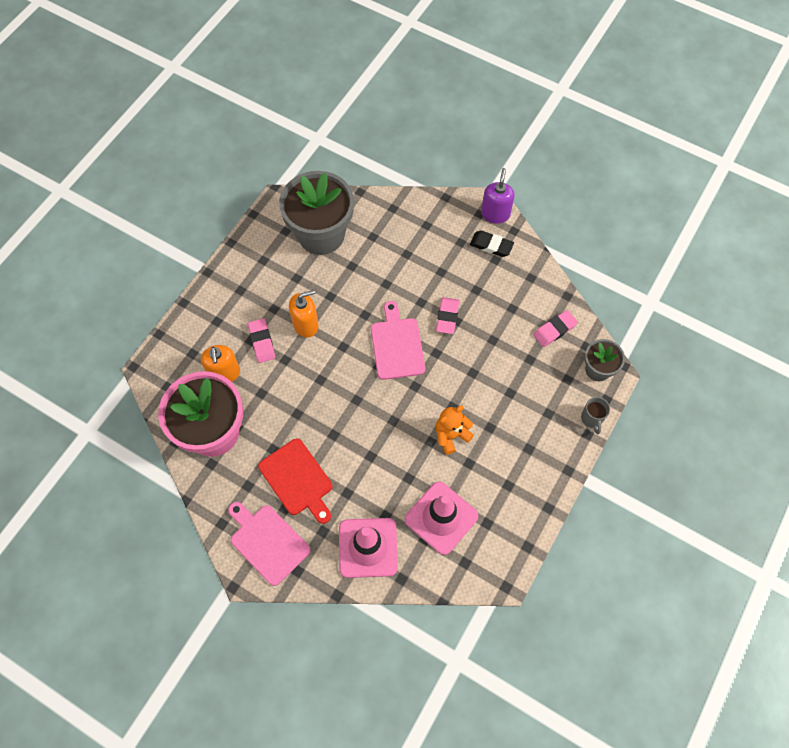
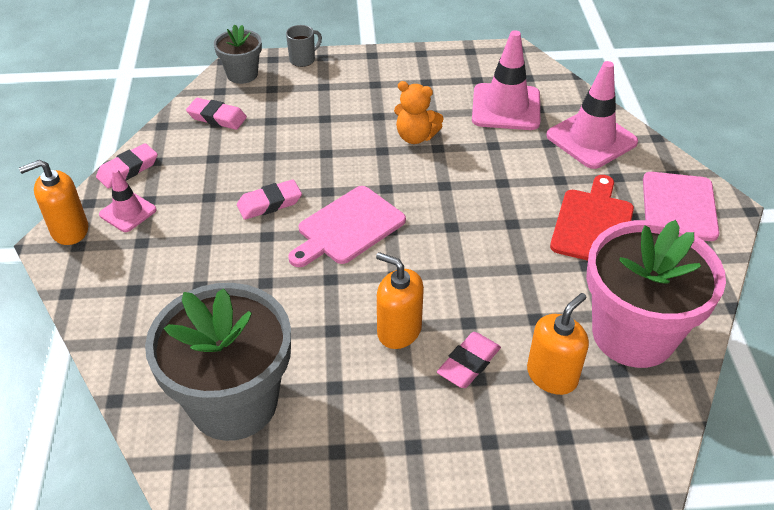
camera: 125 degrees left, 20 degrees down
(491, 245) = (128, 212): black eraser -> pink traffic cone
(495, 214) = (69, 230): purple soap dispenser -> orange soap dispenser
(532, 260) = (128, 169): none -> pink eraser

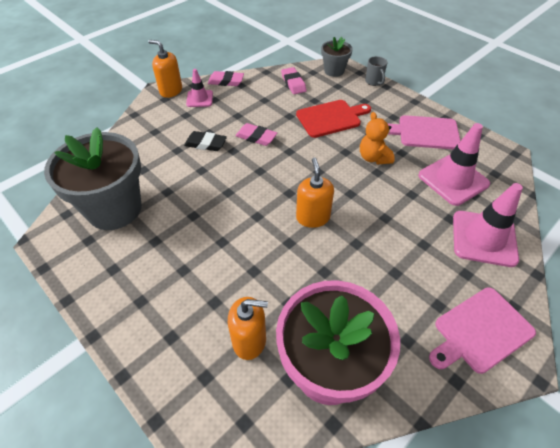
camera: 50 degrees right, 5 degrees up
(223, 253) = (206, 144): none -> black eraser
(303, 60) = (374, 82): grey mug -> grey mug turned 60 degrees clockwise
(348, 227) = (271, 175): pink cutting board -> pink cutting board (425, 132)
(399, 331) = (218, 243): orange soap dispenser -> orange soap dispenser (313, 217)
(468, 363) = (222, 290): pink eraser -> none
(593, 224) = (405, 286): red cutting board -> red cutting board (331, 118)

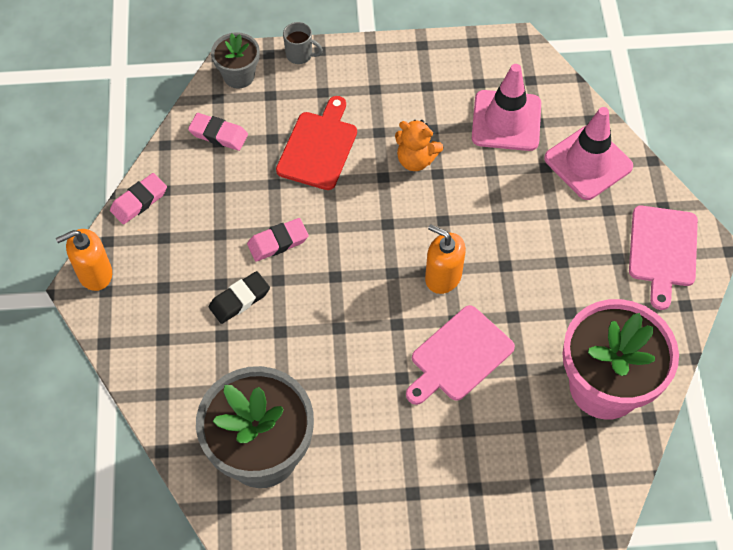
camera: 50 degrees left, 10 degrees up
(199, 99) = (146, 252): pink traffic cone -> none
(249, 340) = (531, 427): orange soap dispenser -> none
(425, 132) = (425, 84): pink cutting board -> pink cutting board (459, 356)

